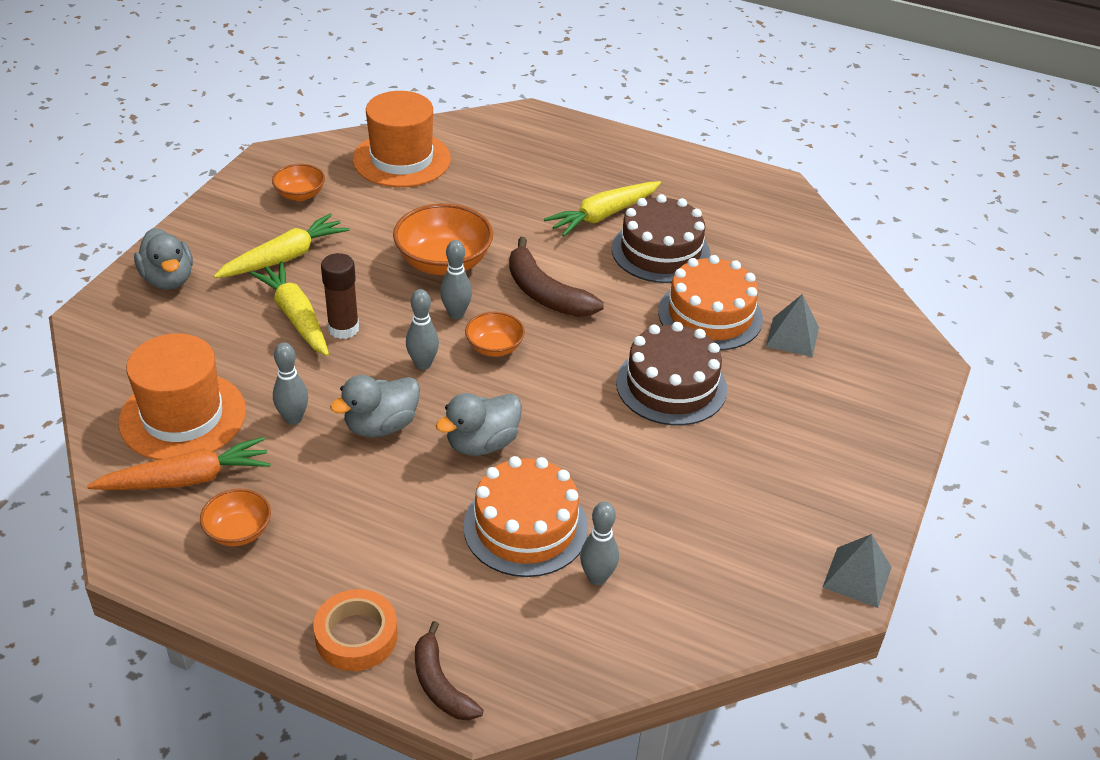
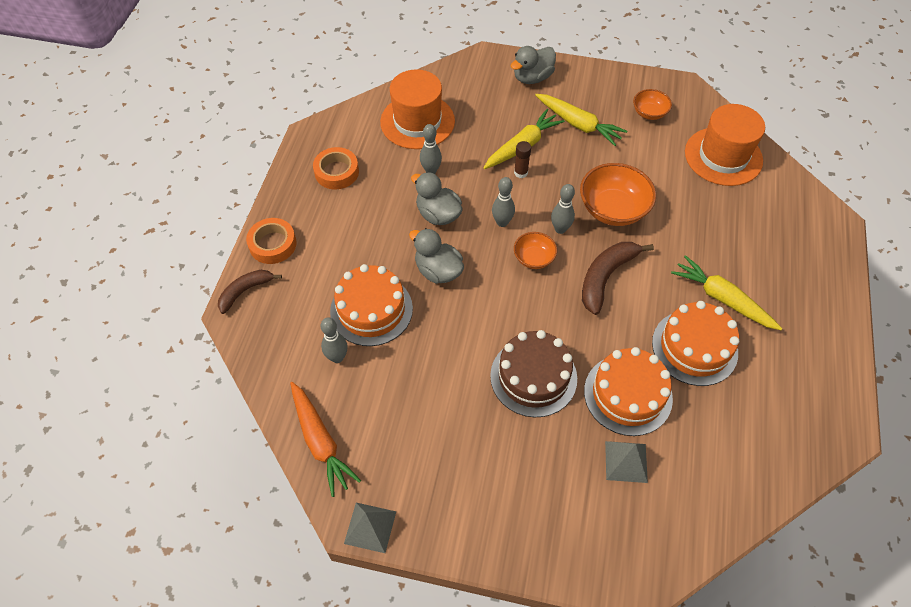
camera: 80 degrees right, 15 degrees up
(187, 479) = (370, 138): orange carrot -> orange carrot (321, 442)
(238, 531) = (336, 172): orange bowl -> orange tape
(343, 328) = (520, 173): brown glue stick -> brown glue stick, size x0.67
(660, 251) = (694, 347): brown cake -> orange cake

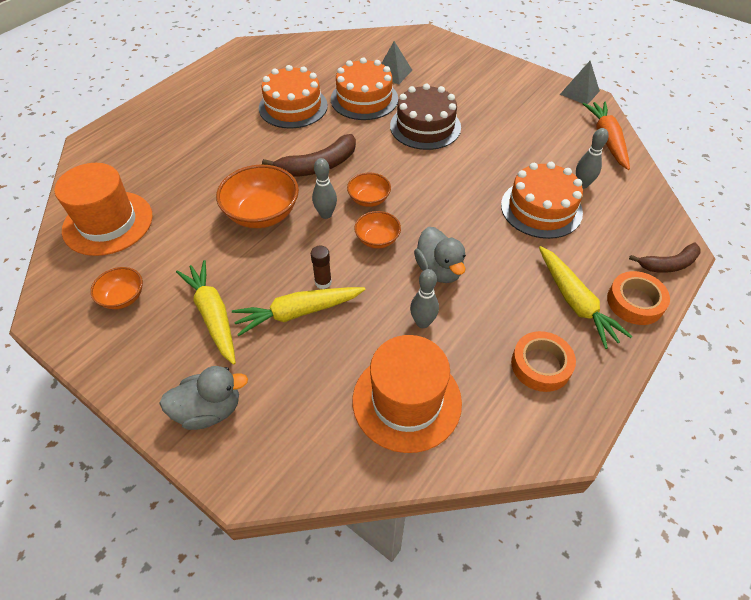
camera: 155 degrees left, 5 degrees down
(438, 271) = (464, 218): grey duck -> none
(502, 222) = (377, 239): grey bowling pin -> orange bowl
(722, 299) = (242, 125): yellow carrot -> yellow carrot (575, 302)

